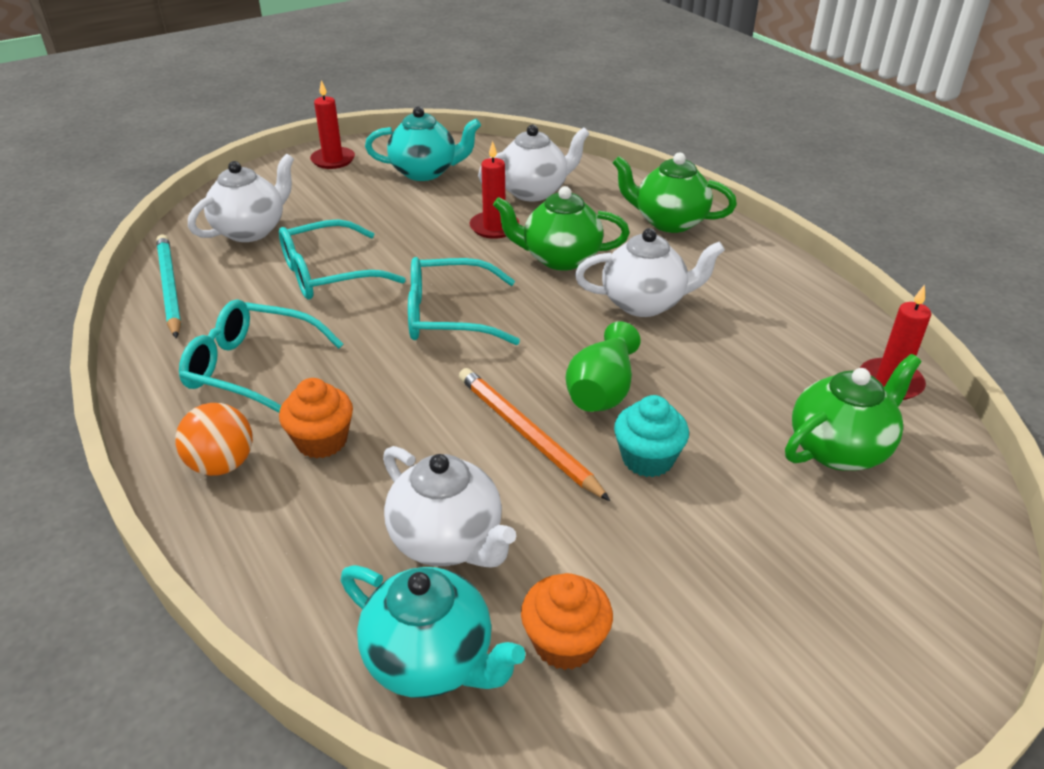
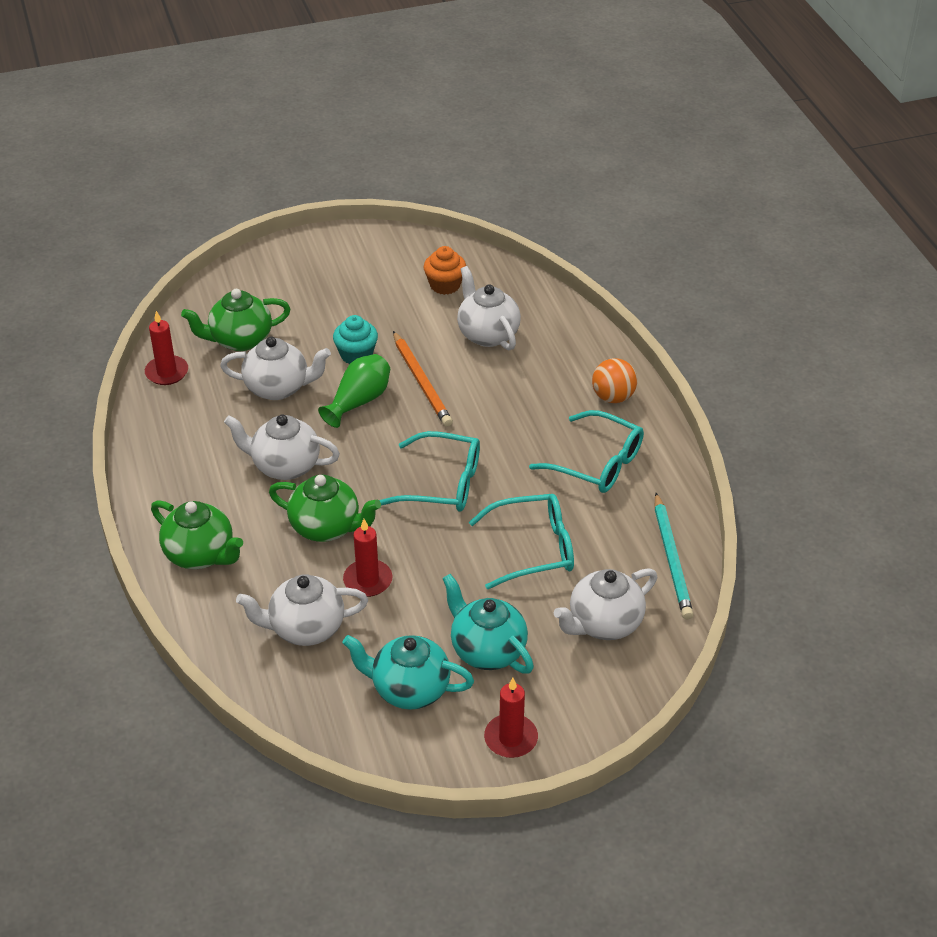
camera: 165 degrees left, 5 degrees up
(322, 441) = (551, 401): orange cupcake -> none
(431, 660) = (508, 289): turquoise teapot -> turquoise teapot (487, 650)
(724, 389) = (278, 388): none -> white teapot

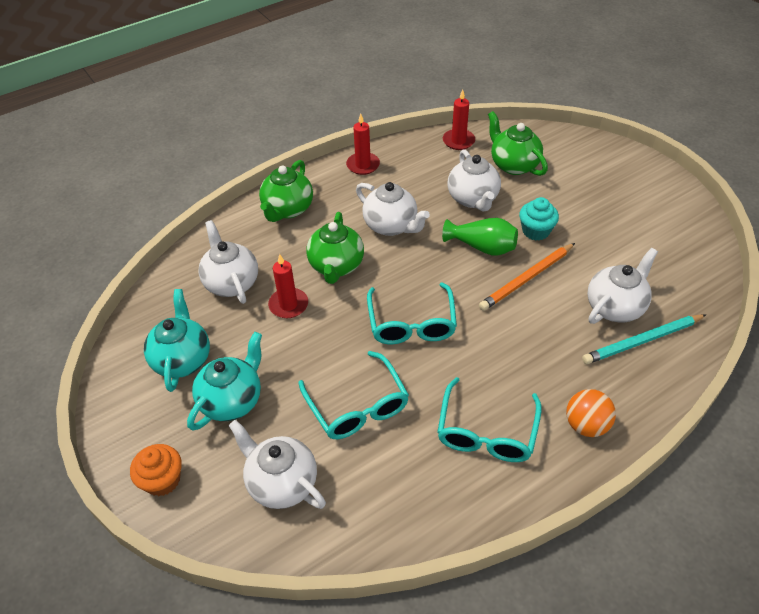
camera: 75 degrees right, 5 degrees up
(284, 466) = (391, 226): white teapot -> white teapot turned 135 degrees clockwise
(445, 285) = (660, 262): orange cupcake -> orange cupcake (162, 480)
(511, 738) = (140, 440): red candle -> red candle (363, 165)
(672, 559) = (381, 526): turquoise pencil -> turquoise pencil (642, 341)

